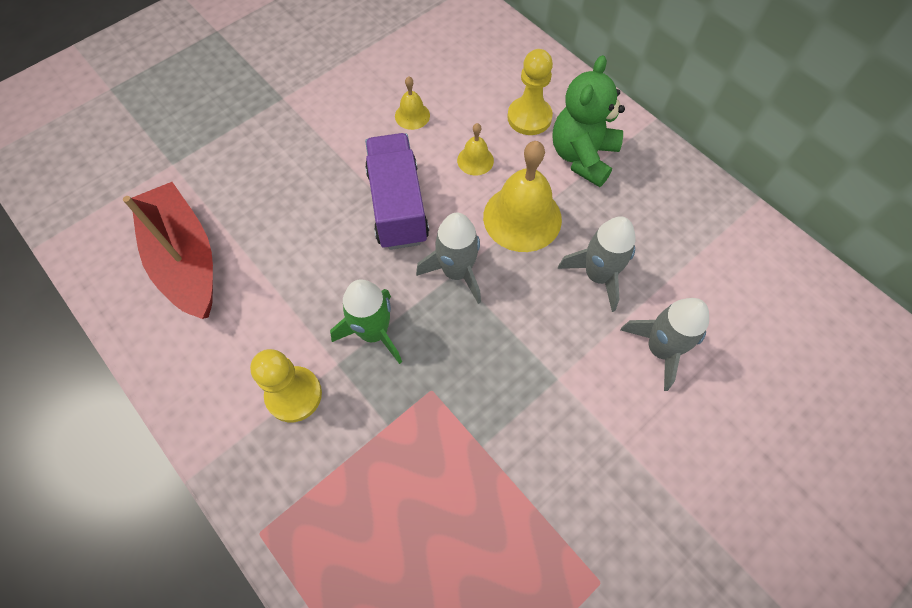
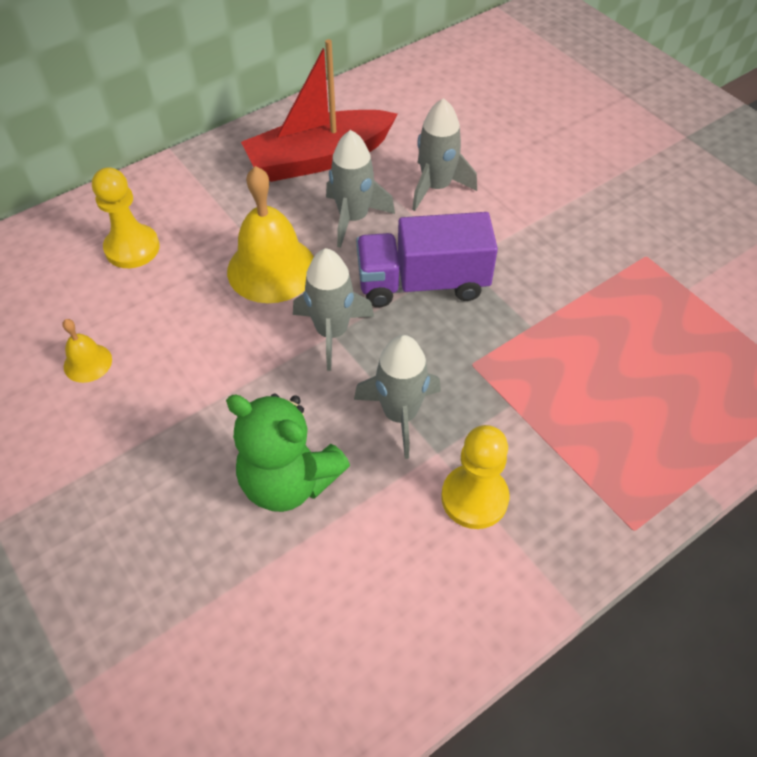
camera: 85 degrees left, 10 degrees down
(185, 259) = (262, 649): red boat -> red boat (319, 159)
(373, 332) = (400, 414): green rocket -> grey rocket
(397, 206) = (228, 384): purple truck -> purple truck (422, 283)
(475, 160) = (180, 303): yellow bell -> none
(582, 156) = (203, 210): green teddy bear -> green teddy bear (289, 481)

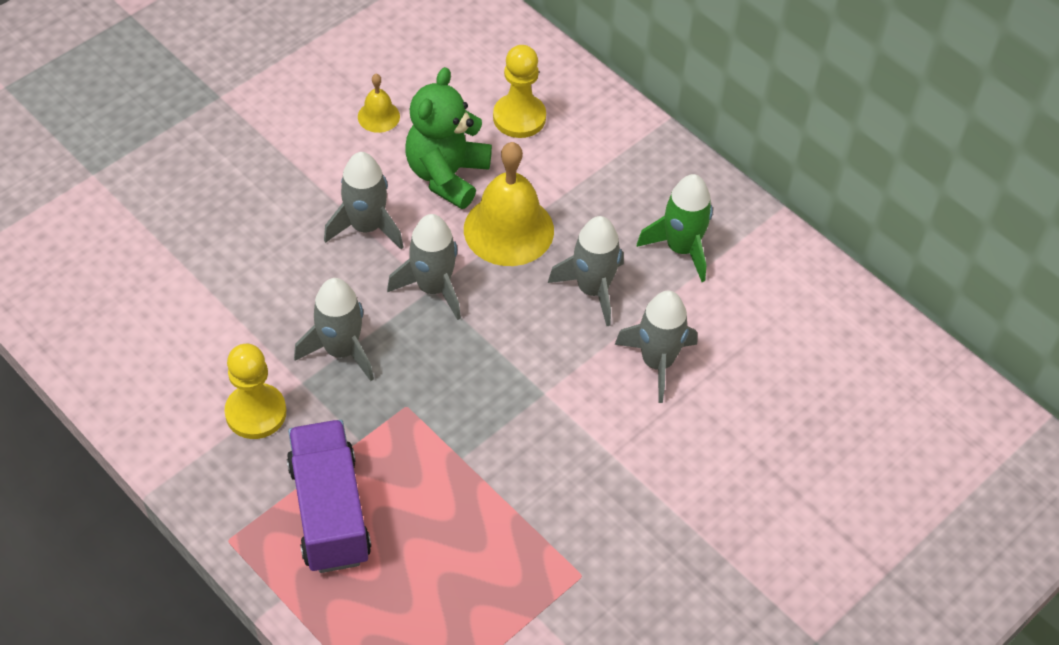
camera: 80 degrees right, 0 degrees up
(241, 383) = (366, 227): none -> grey rocket
(289, 481) = (267, 275): green teddy bear -> green teddy bear (447, 175)
(319, 159) = (681, 248): red boat -> green rocket
(422, 283) = (507, 358): purple truck -> purple truck (329, 512)

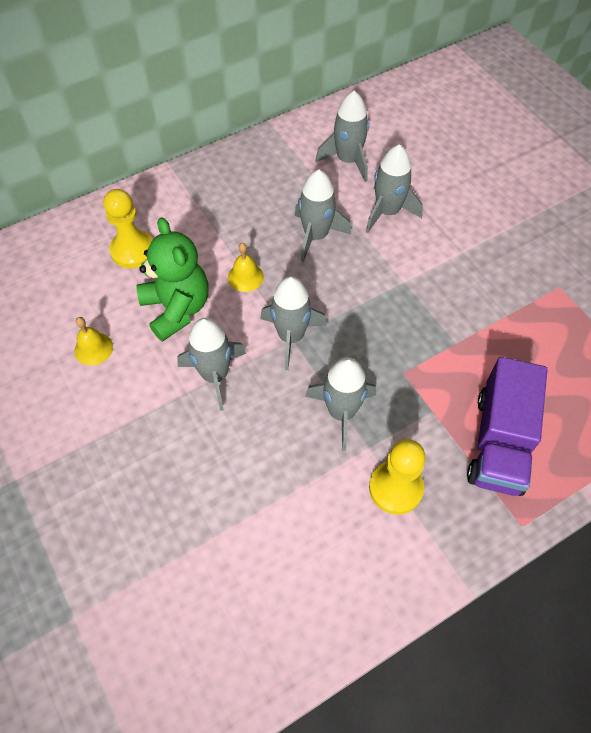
camera: 75 degrees left, 5 degrees up
(329, 512) = (499, 442): purple truck -> purple truck turned 75 degrees counterclockwise
(447, 175) = (177, 309): green teddy bear -> green teddy bear turned 150 degrees counterclockwise
(508, 229) = (245, 277): yellow bell -> yellow bell, size x0.49
(681, 248) = (291, 179): green rocket -> none
(737, 306) = (348, 160): none -> grey rocket

